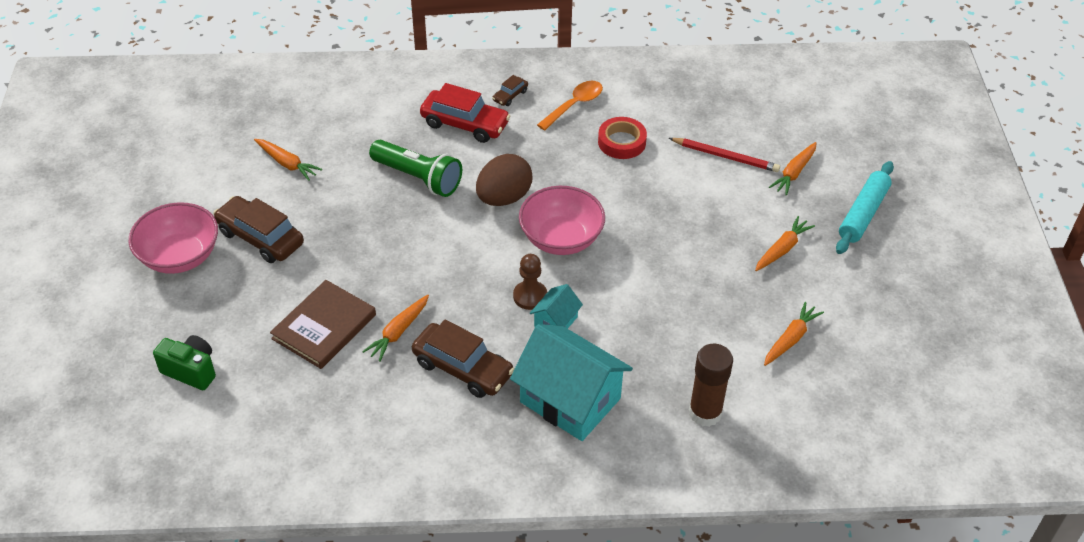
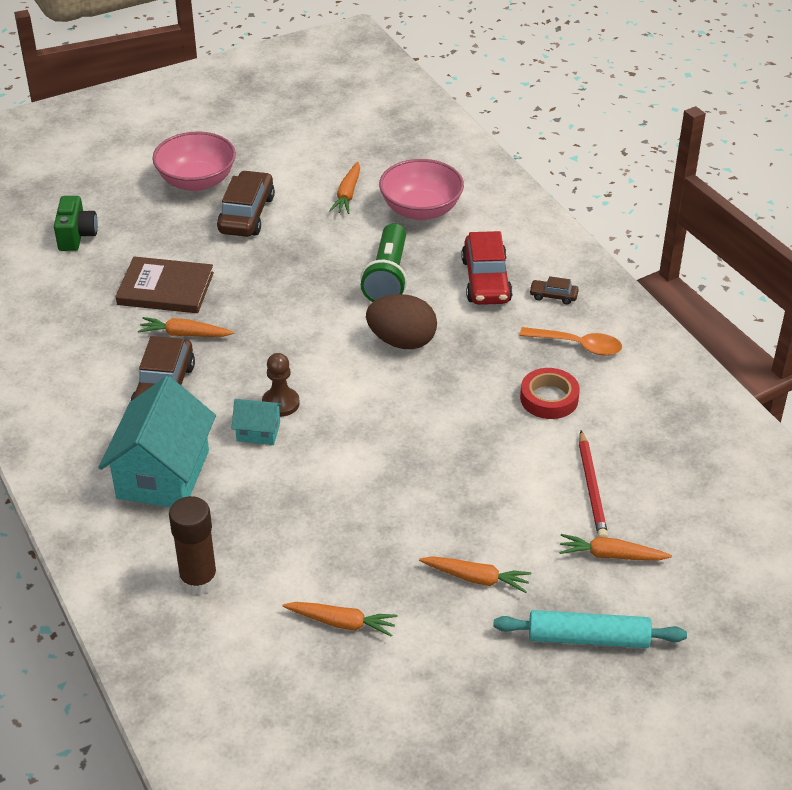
camera: 65 degrees right, 5 degrees down
(561, 239) = (373, 399): pink bowl -> pink bowl (421, 210)

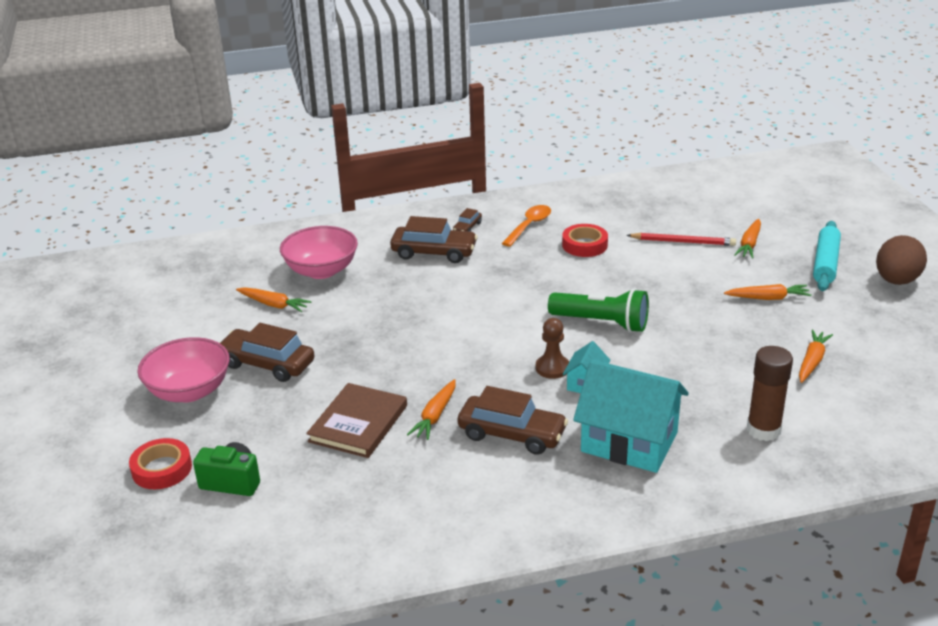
camera: 75 degrees left, 10 degrees down
(89, 196) = (162, 469): none -> red tape
(387, 277) = (406, 297): green flashlight -> green flashlight (601, 323)
(402, 341) = (494, 299): brown egg -> brown egg (896, 281)
(476, 578) = (768, 298): orange carrot -> orange carrot turned 60 degrees clockwise
(486, 280) = (434, 253): red car -> brown car

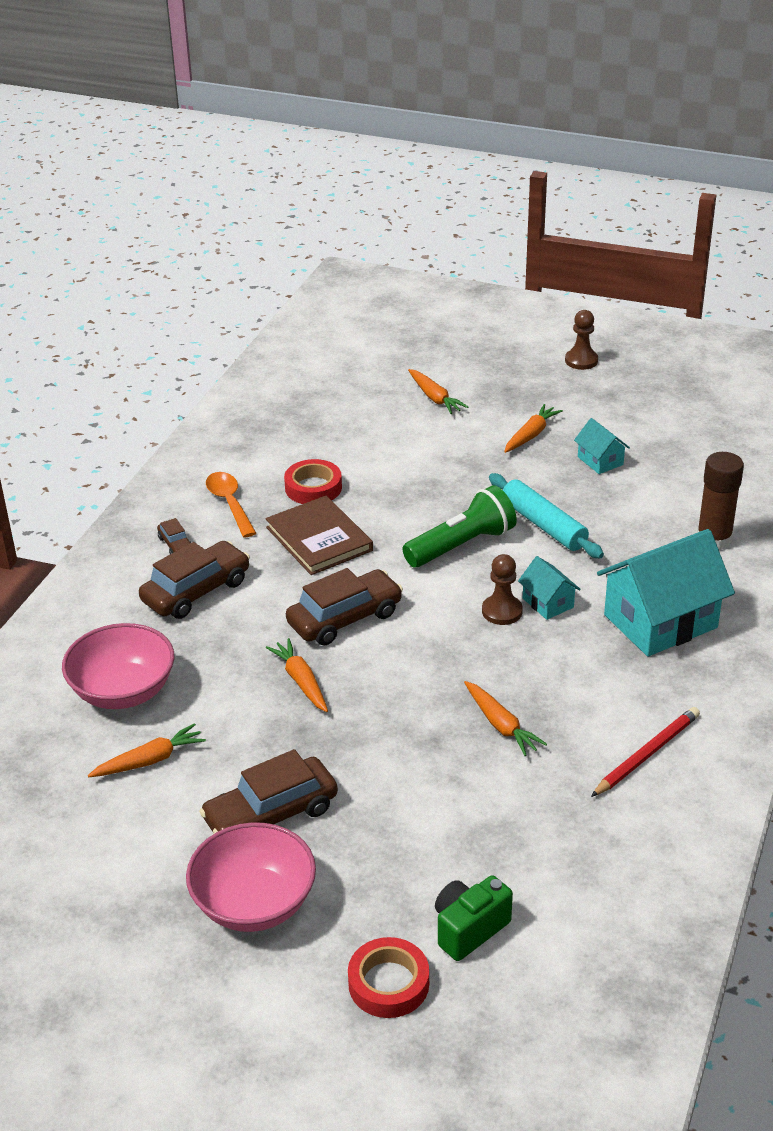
camera: 55 degrees left, 5 degrees up
(358, 423) = (459, 786): brown book -> brown book (319, 539)
(512, 434) = (581, 687): brown car -> brown car (345, 618)
(683, 242) = (383, 430): red pencil -> red pencil (646, 754)
(783, 339) = (600, 461): none -> turquoise house
(812, 361) = (646, 464): orange carrot -> orange carrot (301, 681)
(825, 263) = (513, 378): turquoise rolling pin -> turquoise rolling pin (543, 525)
(896, 281) = (581, 361): brown egg -> brown pawn

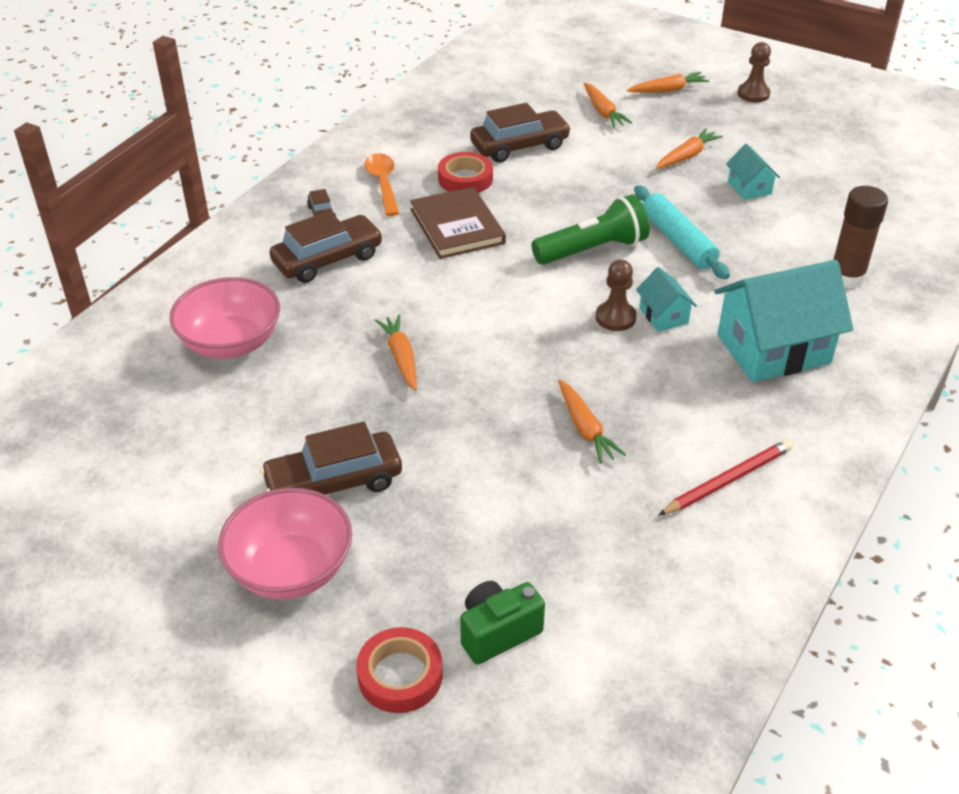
camera: 10 degrees right, 5 degrees up
(150, 760) = (235, 412): orange carrot -> orange carrot (668, 90)
(345, 618) = (460, 303): brown car -> brown car (520, 146)

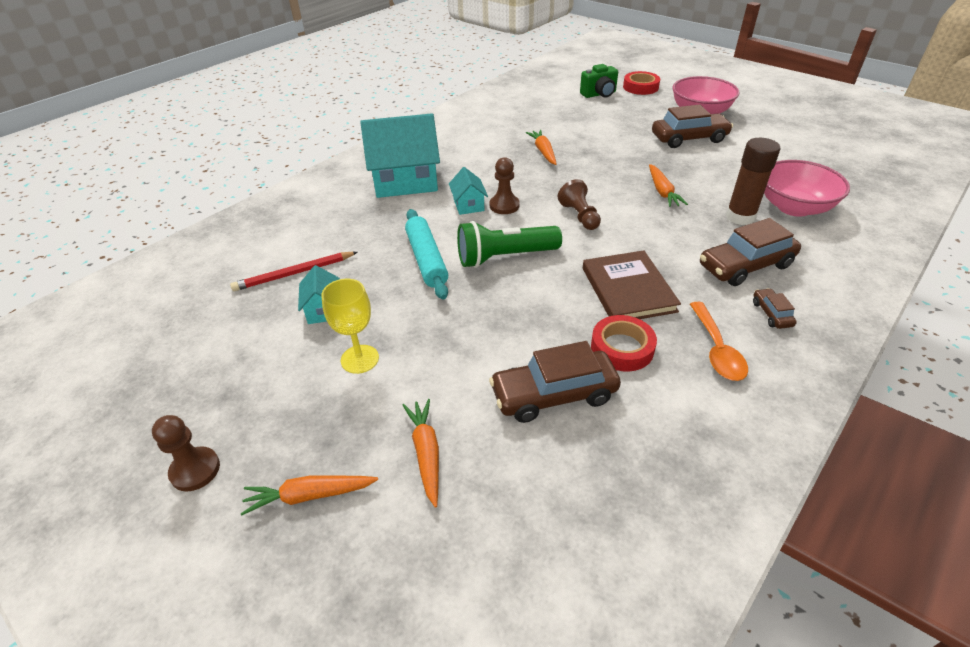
camera: 170 degrees left, 0 degrees up
(514, 309) = (579, 216): none -> brown pawn
(687, 156) = (360, 359): orange carrot -> yellow goblet
(727, 480) = (473, 129): red pencil -> red pencil (294, 273)
(846, 277) = (313, 221): brown glue stick -> brown glue stick (740, 217)

